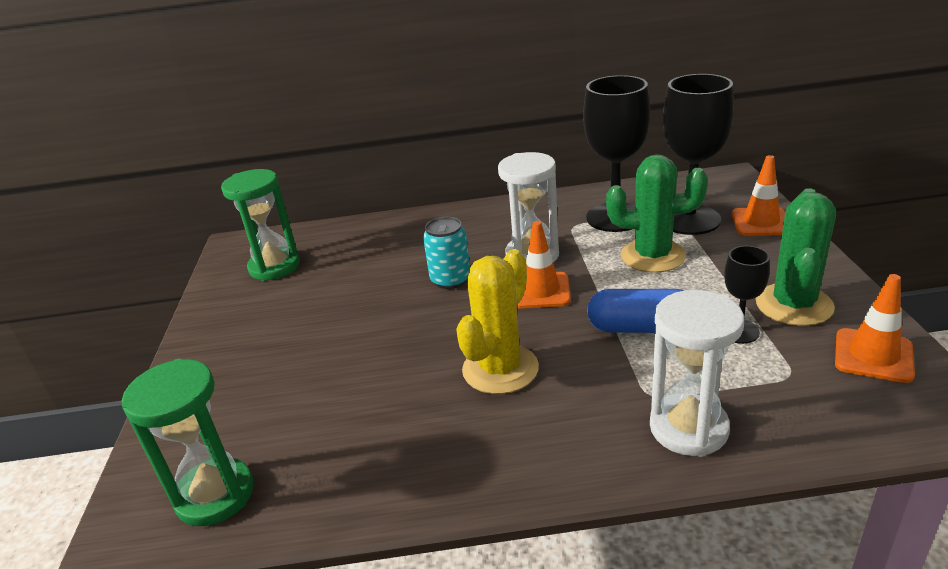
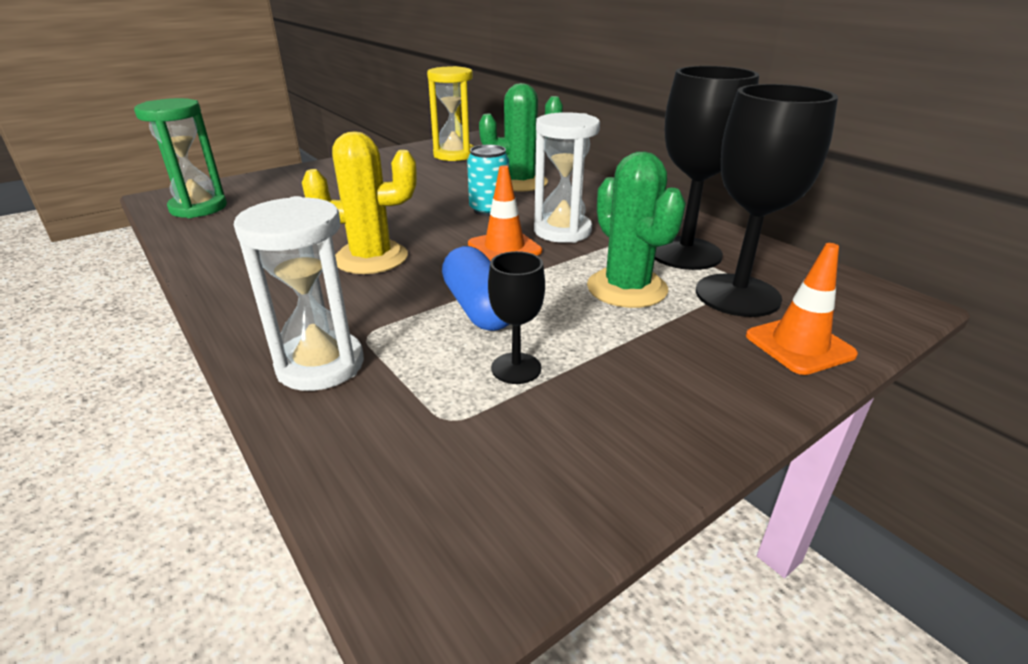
camera: 55 degrees right, 0 degrees up
(274, 267) = (454, 155): green hourglass -> yellow hourglass
(793, 305) = (610, 401): green cactus -> green cactus (520, 182)
(873, 355) = (536, 488): orange traffic cone -> none

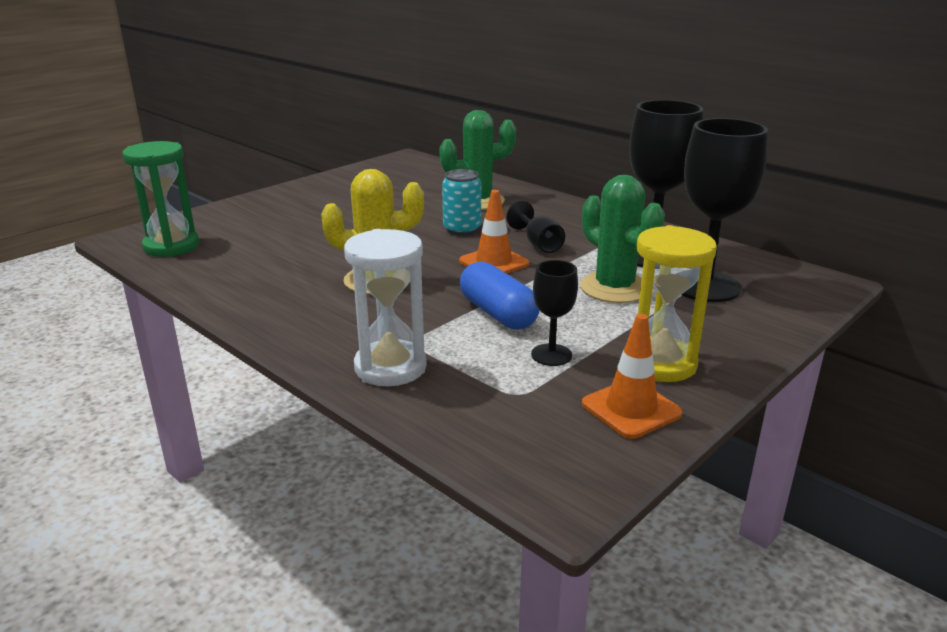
camera: 10 degrees left, 5 degrees down
(454, 155) = (397, 177): yellow hourglass -> yellow hourglass (660, 363)
(562, 231) = (538, 244): white hourglass -> black goblet
(799, 345) = (762, 319): orange traffic cone -> orange traffic cone (631, 409)

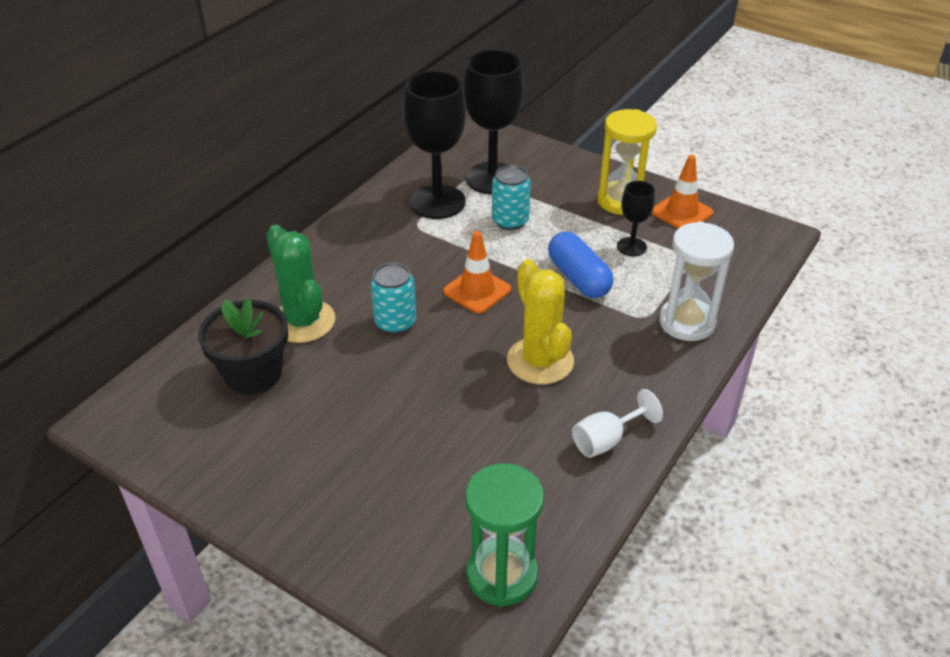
camera: 100 degrees left, 15 degrees up
(256, 297) = (606, 440): none -> white goblet
(426, 187) = (253, 374): none -> black flower pot
(498, 314) = (579, 278): blue capsule -> blue capsule turned 75 degrees counterclockwise
(538, 244) = (425, 266): black goblet -> none
(614, 288) = (510, 221): green cactus -> turquoise can

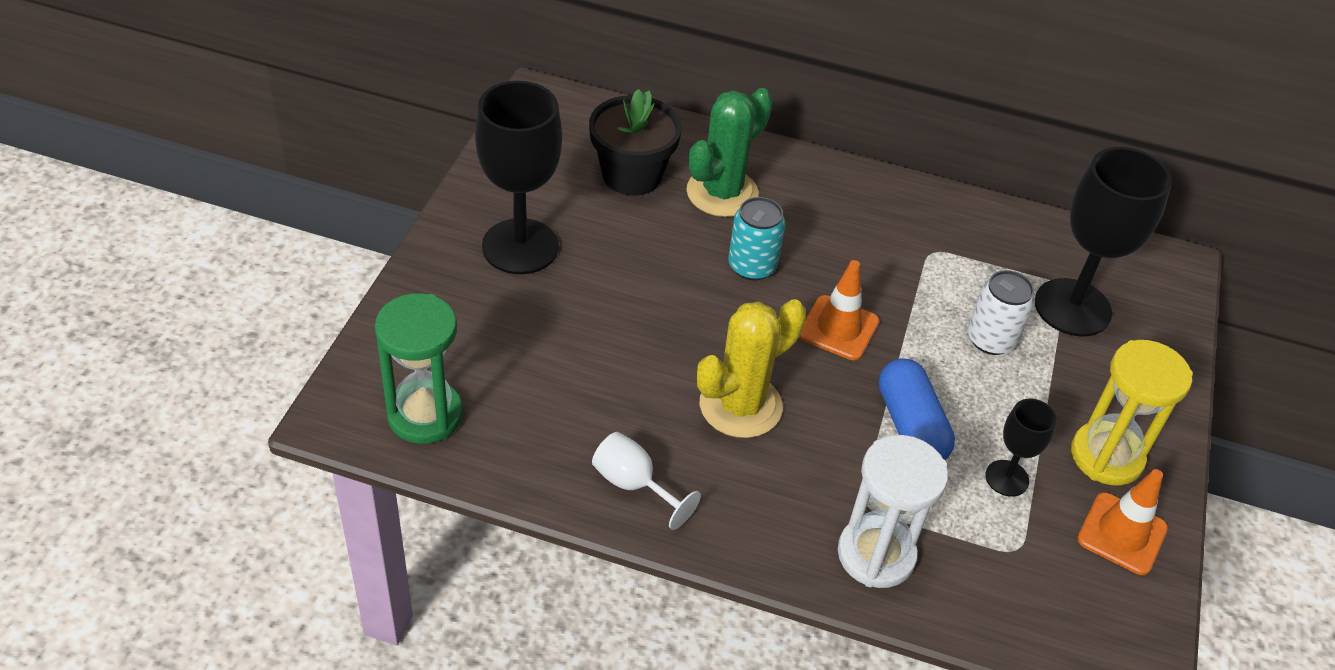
camera: 70 degrees right, 5 degrees up
(437, 202) = (989, 262): black goblet -> black goblet (520, 247)
(510, 221) = (991, 339): turquoise can -> white can
(579, 278) = (911, 426): blue capsule -> blue capsule turned 60 degrees counterclockwise

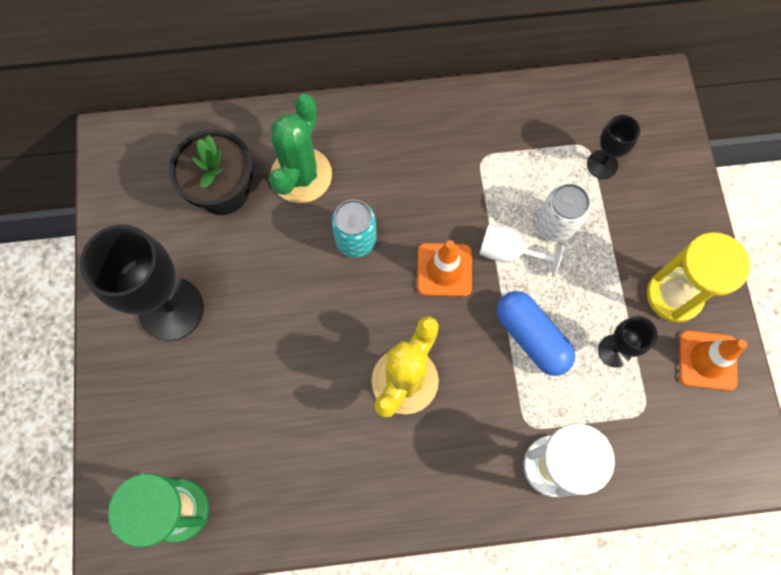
camera: 20 degrees left, 25 degrees up
(634, 485) = (361, 493): white goblet -> white goblet (508, 253)
(1072, 307) = (602, 164): black goblet -> black goblet, size x0.51

